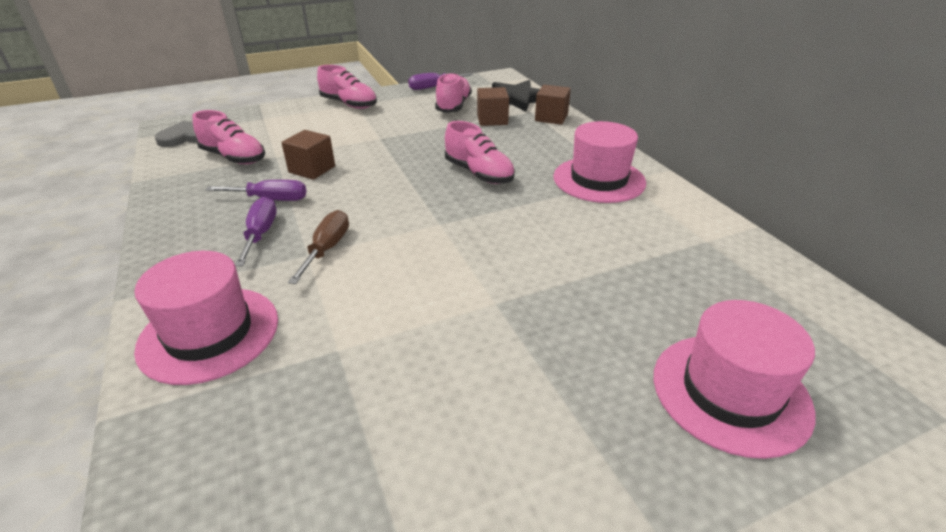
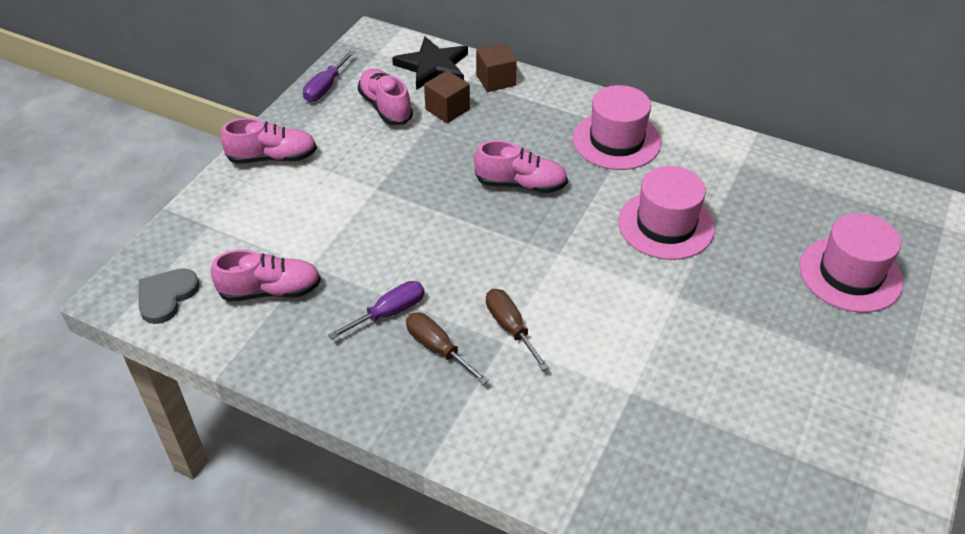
camera: 40 degrees left, 10 degrees up
(209, 333) = (535, 441): pink hat -> pink hat (666, 225)
(261, 234) = (437, 348): purple screwdriver -> brown screwdriver
(312, 169) = (371, 260): brown cube -> none

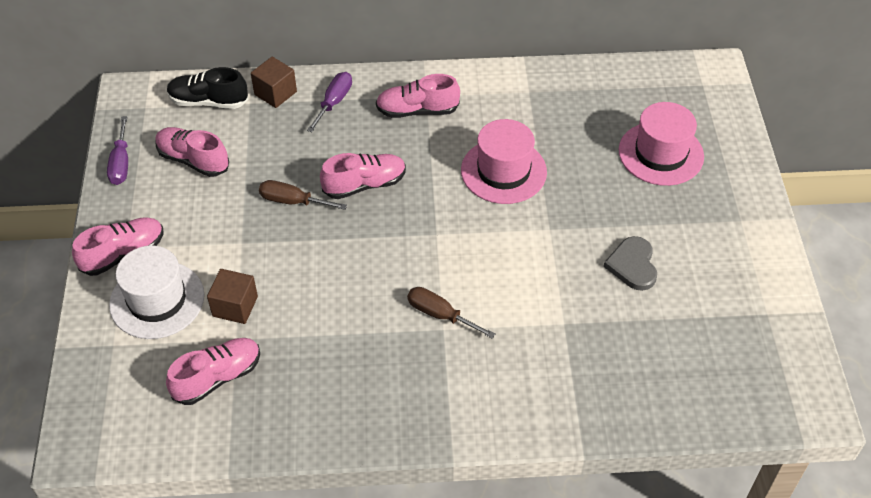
camera: 30 degrees left, 5 degrees up
(166, 296) = (126, 427): grey heart -> grey heart (632, 265)
(271, 205) = (157, 300): none -> white hat
(389, 313) = (334, 349): purple screwdriver -> purple screwdriver (334, 102)
(433, 66) = (208, 101): black star -> black shoe
(437, 348) = (395, 359): brown screwdriver -> brown screwdriver (292, 201)
(447, 109) = (252, 139): brown cube -> brown cube (235, 306)
(616, 141) = (417, 110): pink hat -> pink shoe

